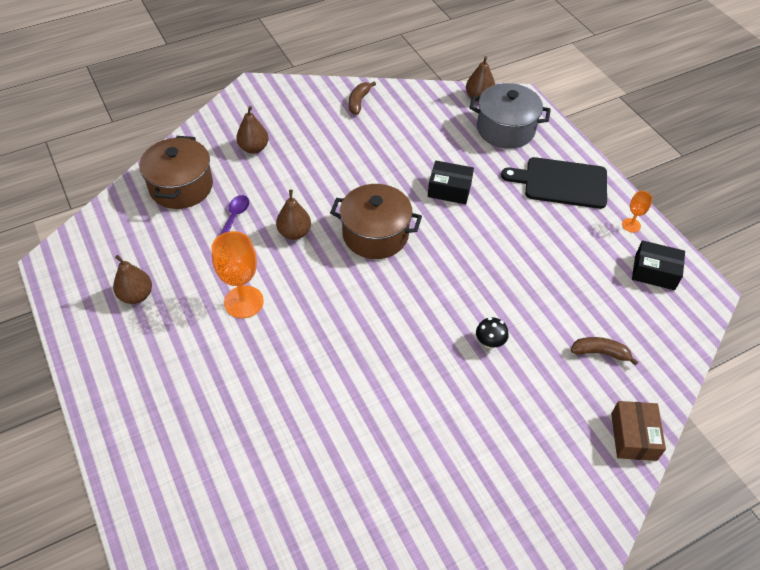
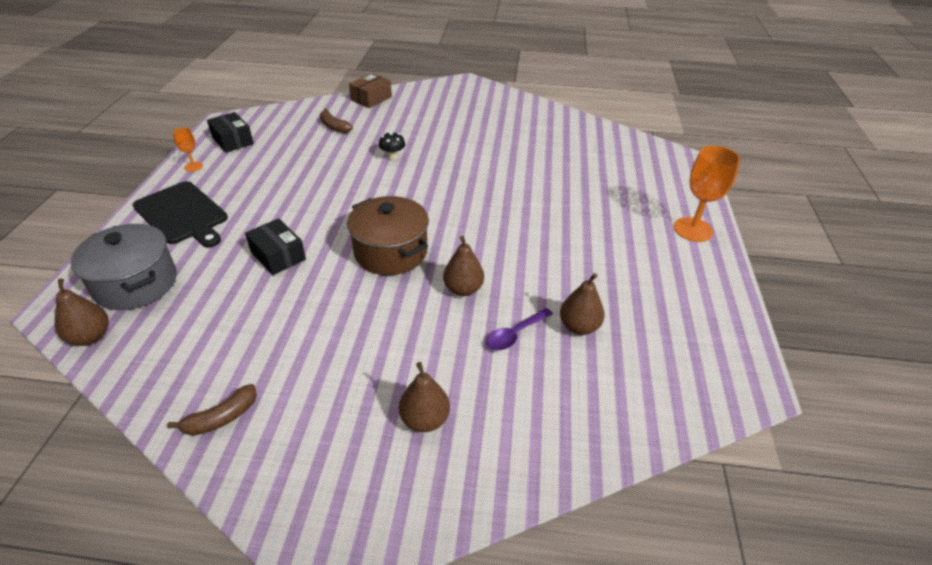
camera: 145 degrees left, 10 degrees down
(136, 295) = (657, 305): brown pear -> brown pear (579, 326)
(181, 187) = (556, 410): brown pot -> none
(243, 302) = (554, 255): orange goblet -> orange goblet (693, 229)

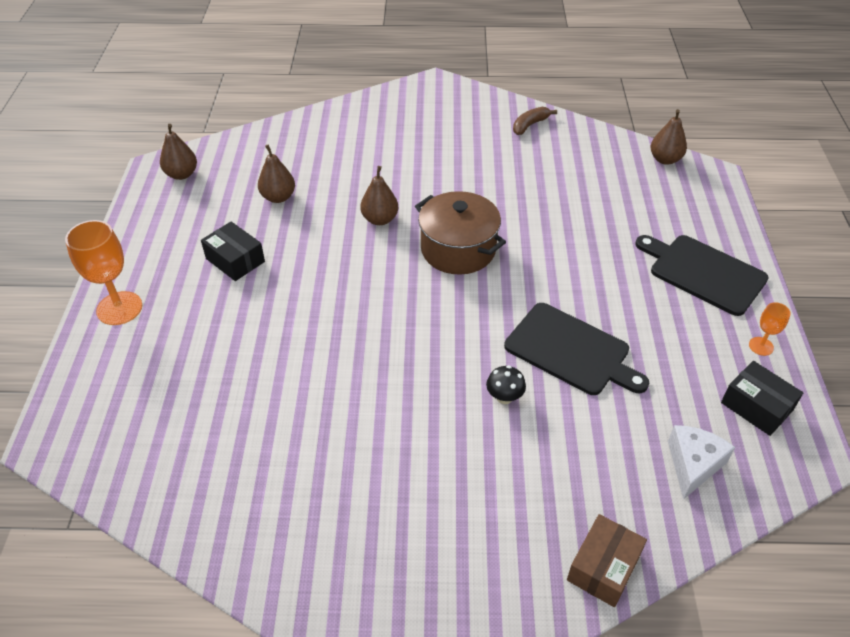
camera: 175 degrees right, 5 degrees up
(136, 283) = (674, 199): grey pot -> none
(278, 256) = (567, 235): black box -> black box (235, 260)
(296, 123) = (693, 465): none -> white cheese
(332, 175) = (571, 350): none -> black cutting board
(334, 127) = (626, 462): brown banana -> none
(425, 419) = (396, 134): brown pear -> brown pear (181, 174)
(515, 335) = (333, 187): purple spoon -> none

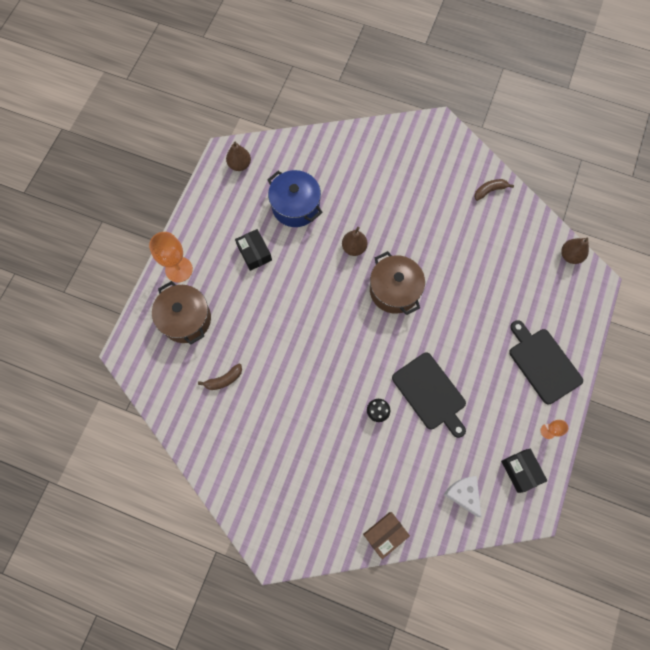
camera: 20 degrees right, 25 degrees up
(148, 366) = (186, 319): none -> brown pot
(237, 428) = (224, 380): none -> brown banana
(278, 197) = (295, 206): brown pear -> blue pot
(693, 465) = (463, 494): white cheese -> white cheese turned 75 degrees counterclockwise

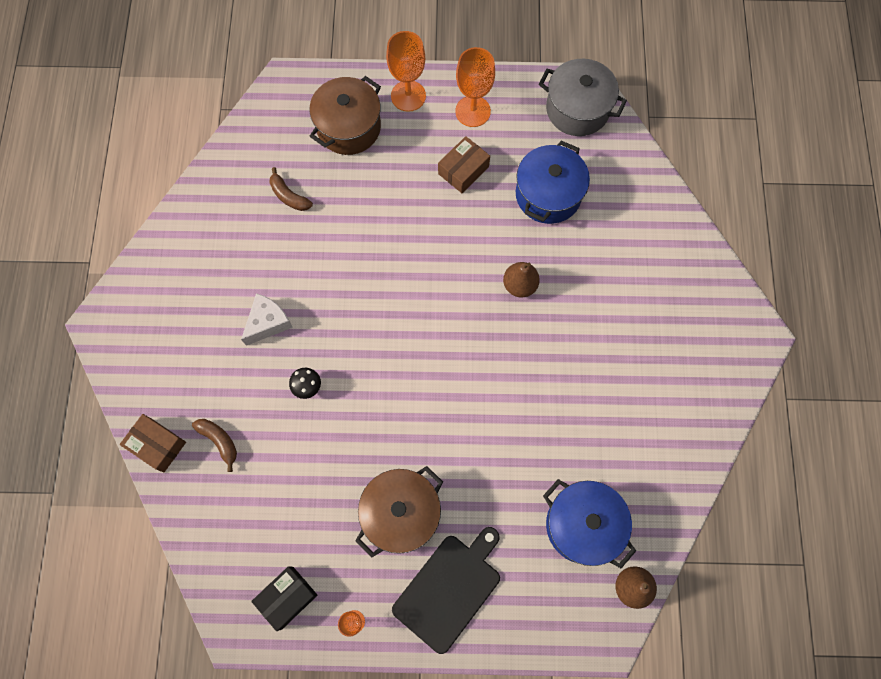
camera: 70 degrees right, 0 degrees up
(211, 231) = (473, 111): none -> orange goblet
(239, 165) = (577, 109): brown pear -> grey pot
(254, 253) = (463, 170): black box -> brown box
(394, 290) = (479, 355): brown pot -> brown pot (401, 513)
(430, 393) = (354, 446): black cutting board -> none
(463, 494) = (234, 528): white cheese -> white cheese (268, 322)
(489, 191) = (685, 439): brown banana -> brown banana (219, 441)
(525, 269) = (583, 525): none -> blue pot

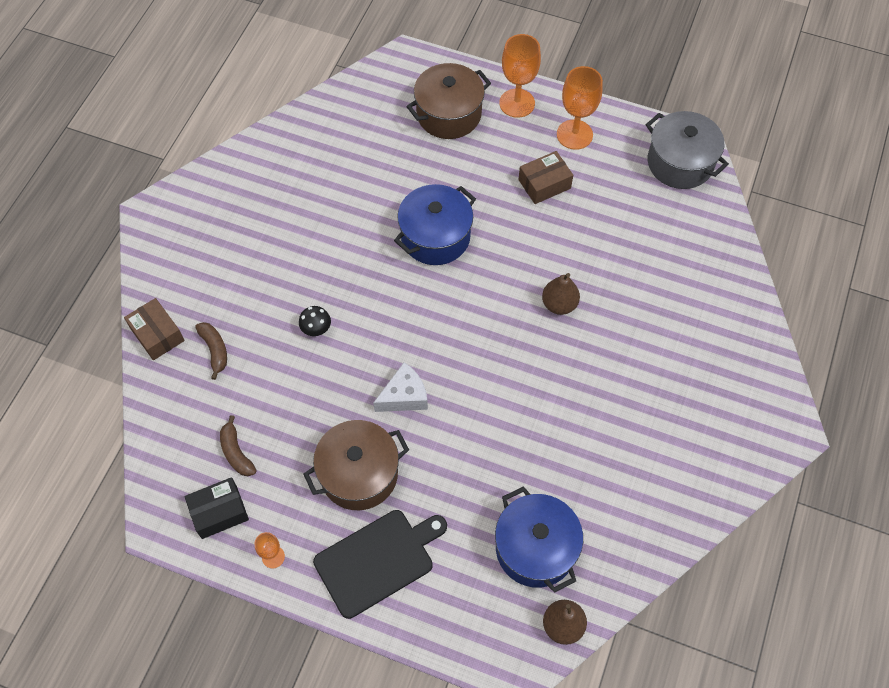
camera: 20 degrees right, 10 degrees down
(268, 322) = (303, 261): white cheese -> white cheese (404, 396)
(289, 196) = (368, 157): brown banana -> brown banana (236, 452)
(548, 195) = (620, 231): blue pot -> blue pot (435, 237)

